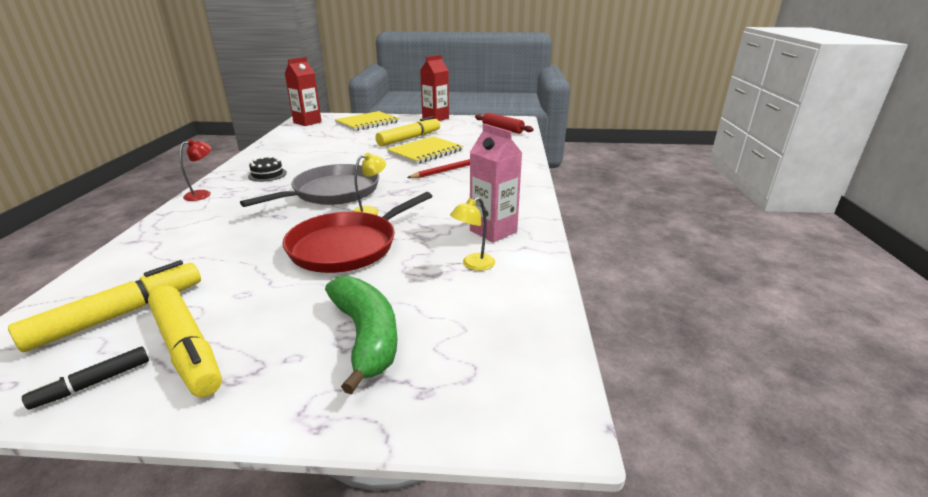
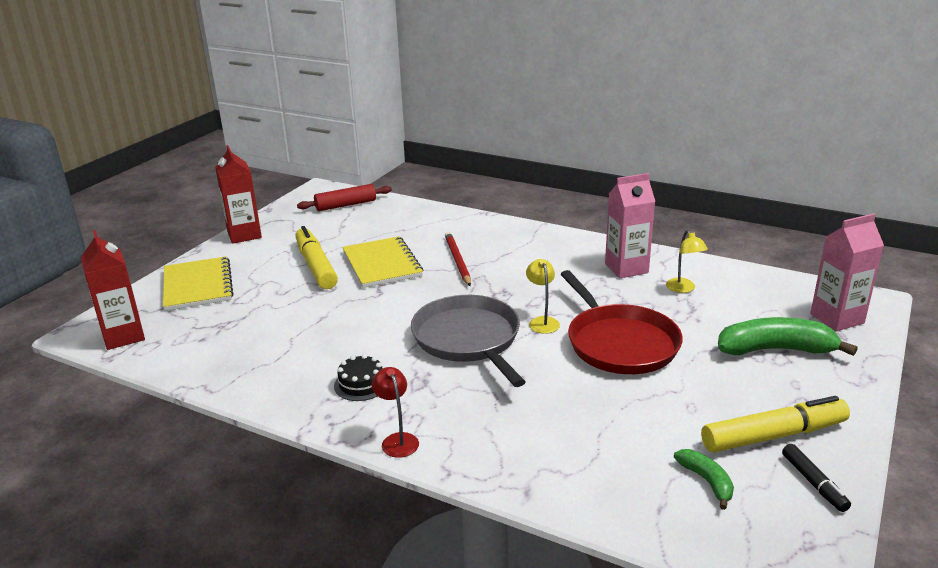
camera: 65 degrees left, 0 degrees up
(119, 315) = (706, 481): yellow marker -> green banana
(471, 385) = (837, 318): none -> pink carton

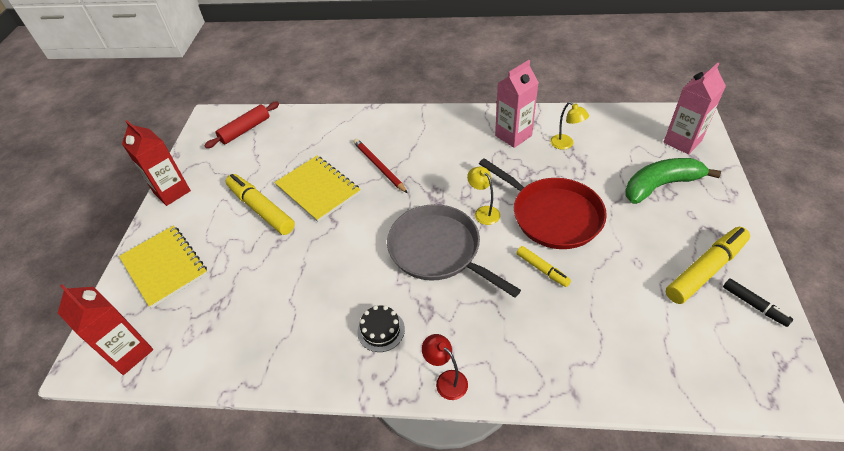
camera: 20 degrees left, 20 degrees up
(571, 383) = (542, 269): none -> yellow marker
(706, 481) = (688, 332): green banana -> none

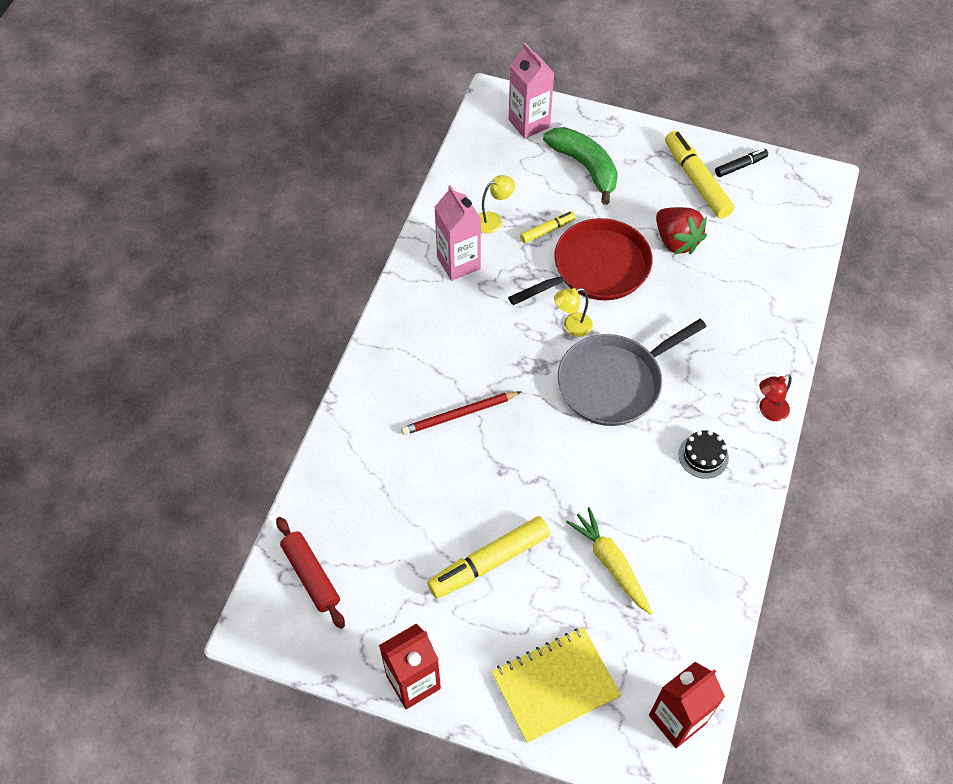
camera: 80 degrees left, 10 degrees up
(266, 281) = (610, 563): none -> yellow carrot
(318, 189) = (476, 490): yellow notebook -> none
(542, 269) = (663, 300): yellow marker -> yellow marker (547, 230)
(617, 267) = (676, 241): none -> red strawberry
(660, 185) = (585, 167): green banana -> green banana turned 150 degrees clockwise

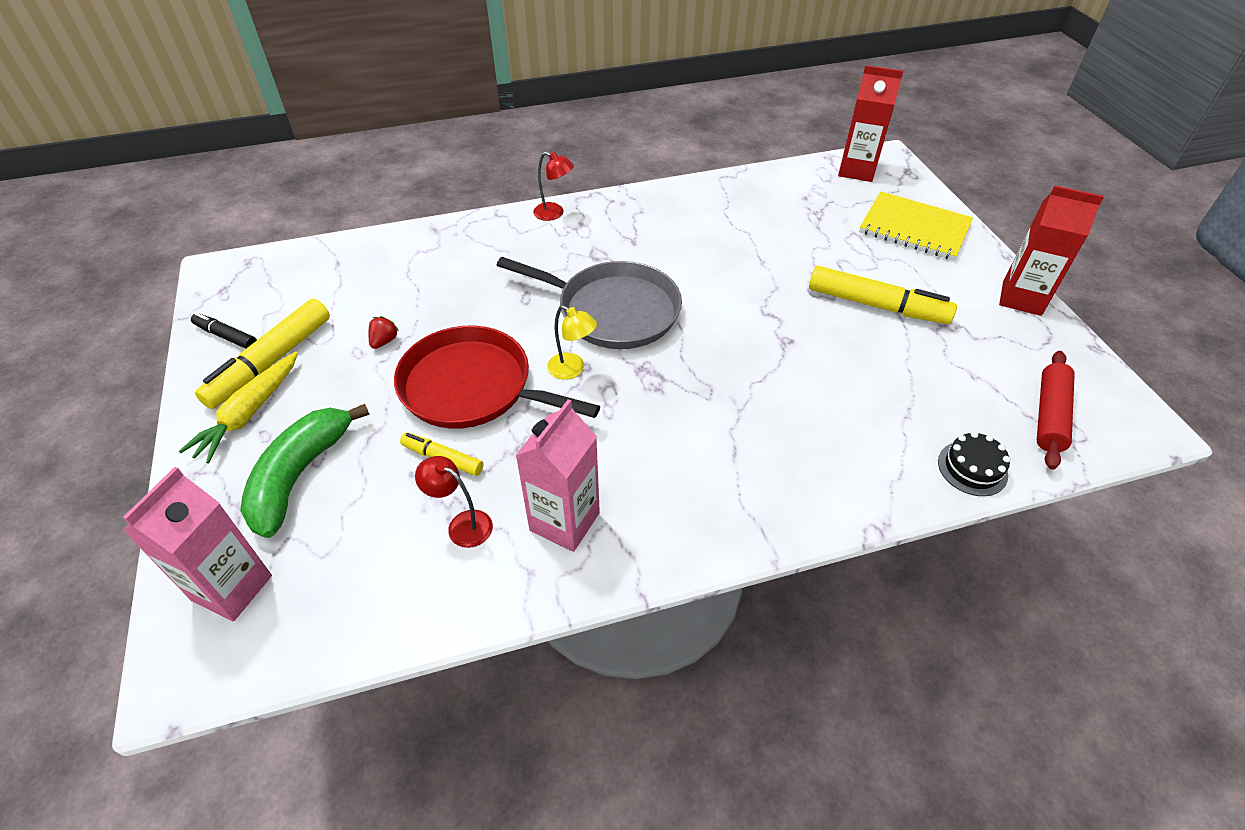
camera: 125 degrees left, 10 degrees down
(459, 414) = (765, 402): red pencil -> none
(494, 220) = (462, 524): yellow lamp -> red lamp
(610, 563) = (789, 241): yellow carrot -> yellow carrot (249, 413)
(676, 241) = (384, 341): red strawberry -> red strawberry, size x0.46
(703, 456) = (636, 231): black cake -> black cake (972, 468)

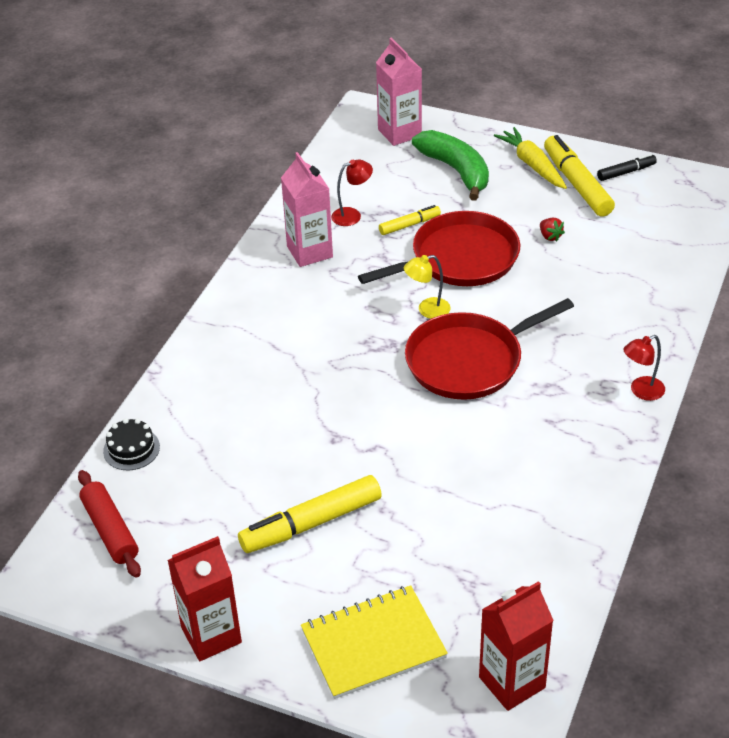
camera: 130 degrees right, 5 degrees down
(613, 310) = (469, 361): grey pan -> red pan

